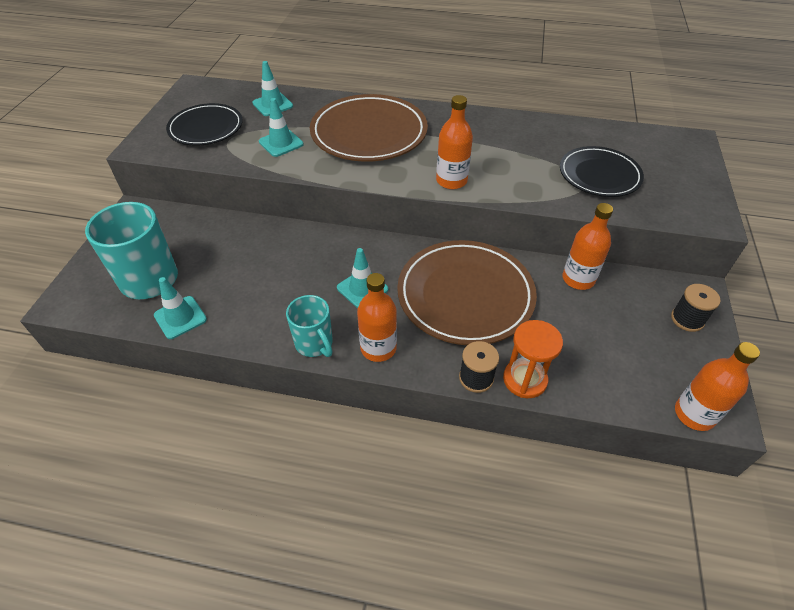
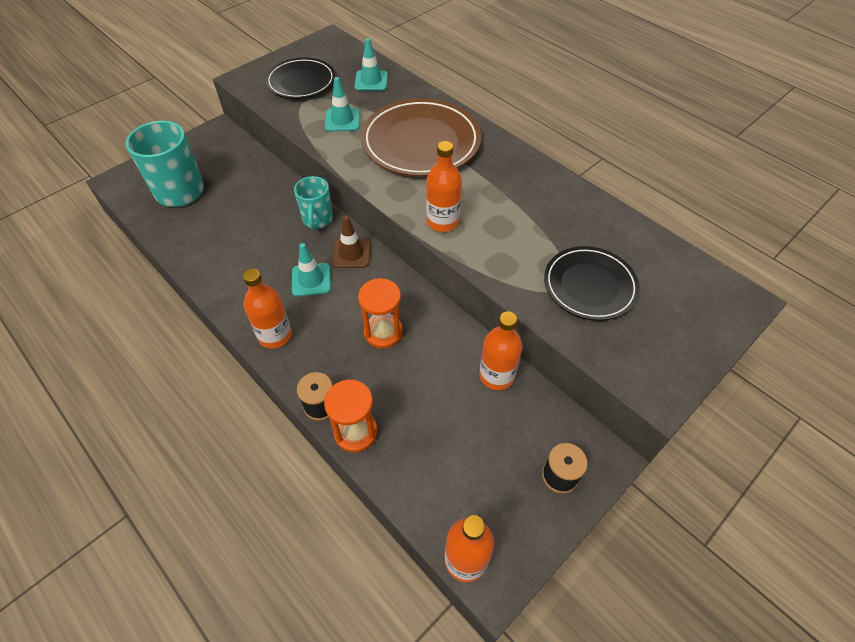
camera: 35 degrees right, 5 degrees up
(180, 317) = (172, 232): turquoise traffic cone -> none
(314, 344) = (236, 304): turquoise mug -> turquoise mug (317, 220)
(375, 251) = (351, 253): none -> brown traffic cone
(465, 295) = (383, 332): brown plate -> orange hourglass

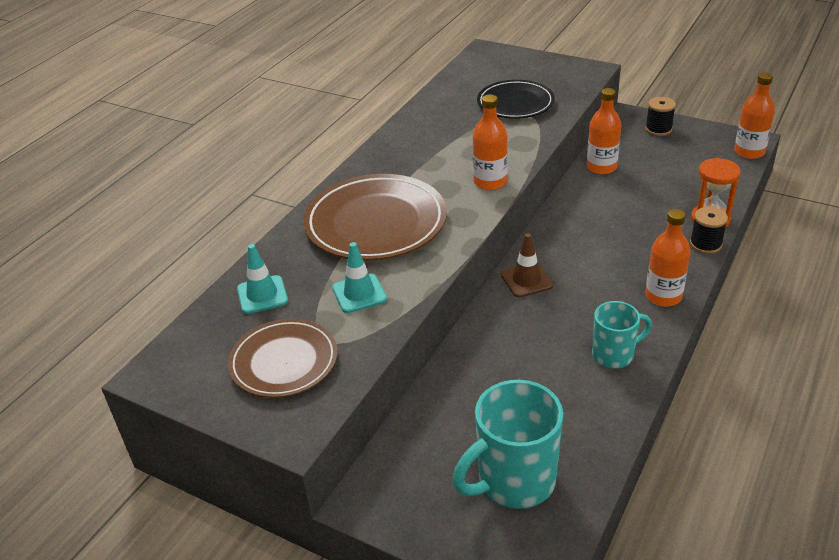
camera: 105 degrees left, 15 degrees down
(301, 82) = (284, 362): black plate -> brown plate
(311, 280) = (580, 296): turquoise traffic cone -> none
(317, 220) = (493, 322): turquoise mug -> turquoise mug (614, 355)
(383, 332) = (606, 232): orange hourglass -> none

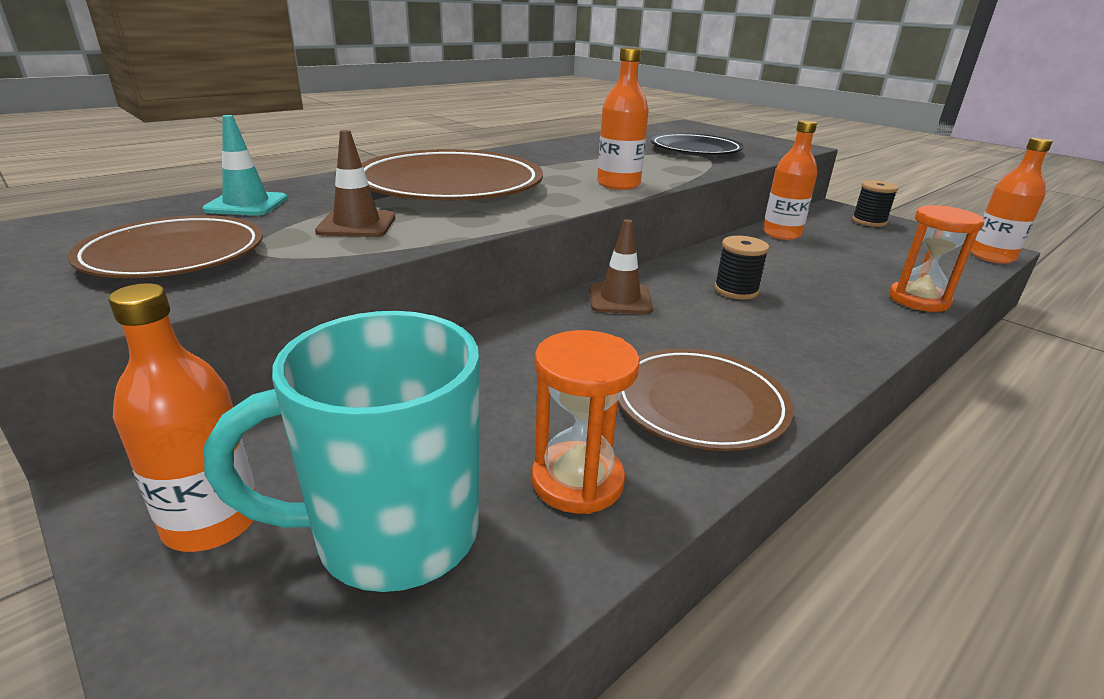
camera: 15 degrees right, 10 degrees down
(359, 293) = (357, 225): turquoise traffic cone -> brown traffic cone
(579, 424) = (577, 481): none -> orange hourglass
(614, 355) = (699, 404): turquoise mug -> brown plate
(663, 296) = (815, 357): orange bottle -> orange bottle (212, 522)
(705, 244) = (904, 321): black spool -> black spool (736, 290)

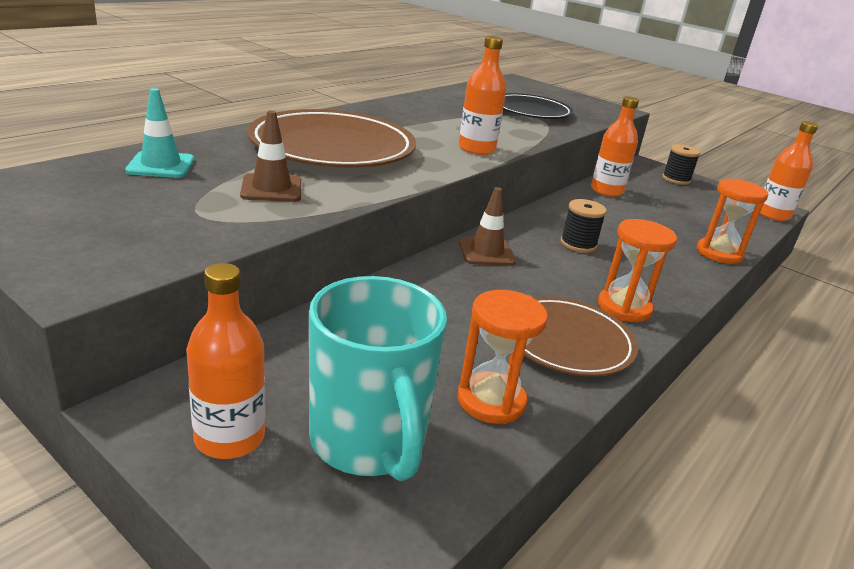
camera: 10 degrees left, 0 degrees up
(174, 255) = (131, 218): brown plate -> none
(392, 534) = (369, 442): turquoise mug -> turquoise mug turned 90 degrees counterclockwise
(784, 363) = (624, 308): none -> orange hourglass

